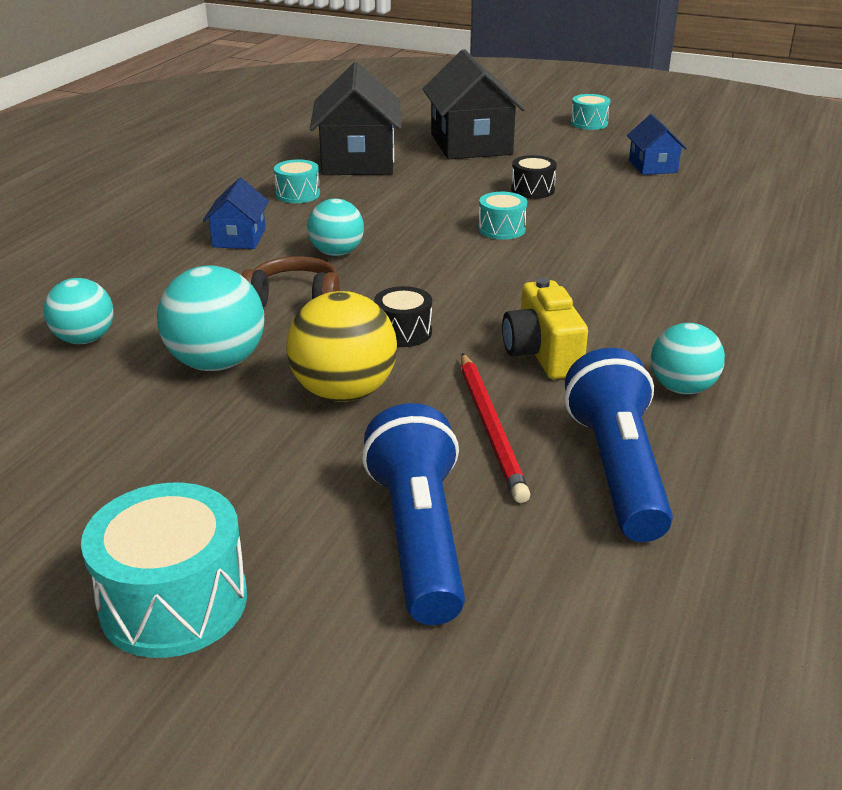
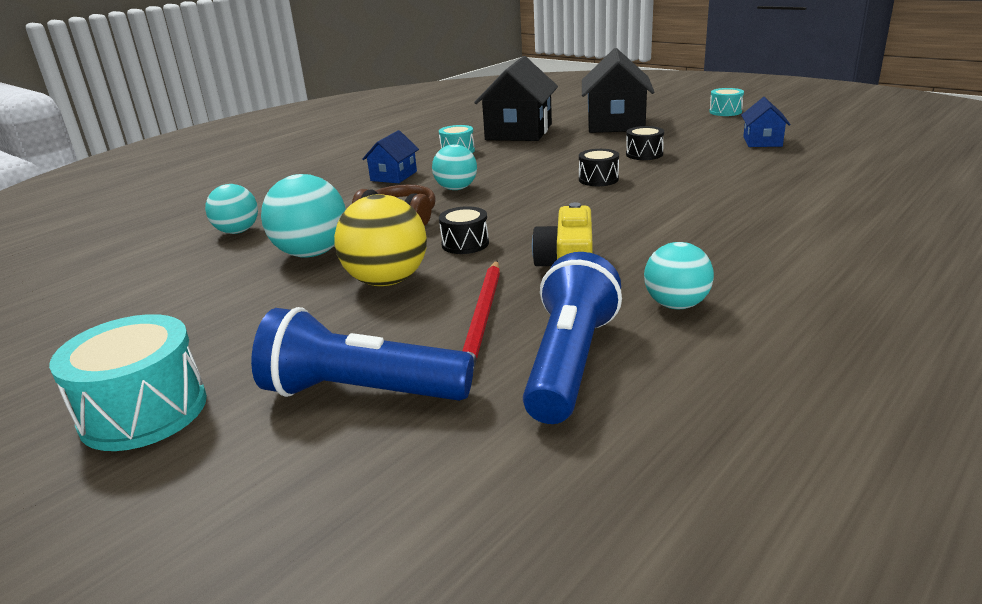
camera: 20 degrees right, 5 degrees down
(419, 537) = (361, 392): blue flashlight -> blue flashlight turned 90 degrees counterclockwise
(501, 229) = (598, 179): turquoise drum -> black drum

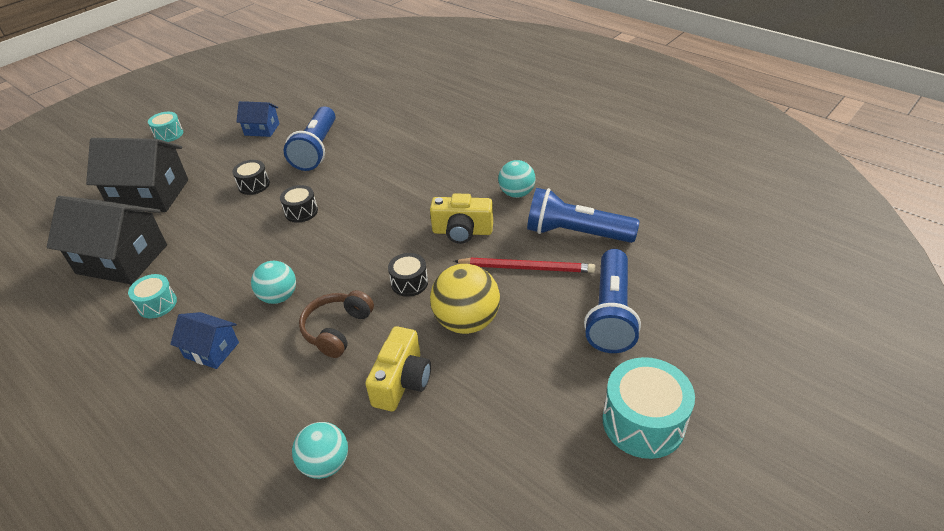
camera: 90 degrees left, 15 degrees up
(312, 253) = (402, 382): turquoise ball -> yellow camera
(732, 170) = (316, 150): none -> blue flashlight

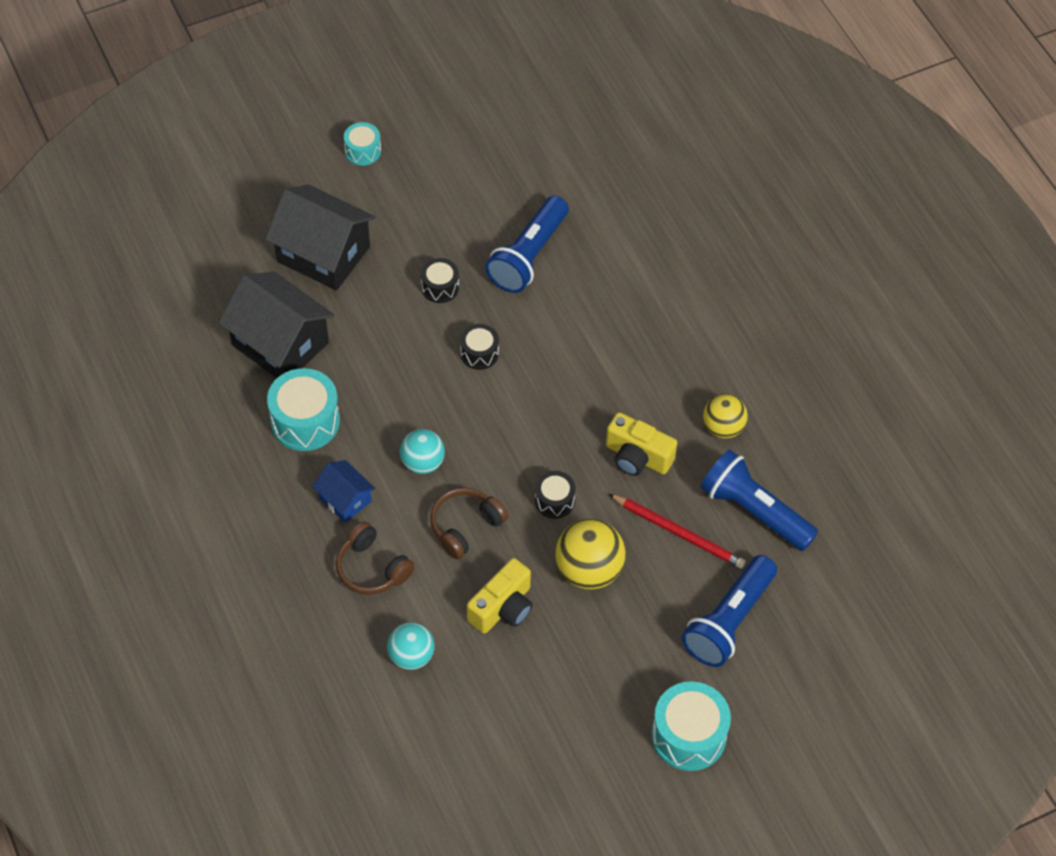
camera: 20 degrees right, 15 degrees up
(157, 304) = (305, 421): turquoise drum -> turquoise drum, size x1.76
(256, 397) = (372, 568): none -> brown headphones
(262, 129) = (475, 189): blue house -> none
(516, 193) = (723, 427): turquoise ball -> yellow ball

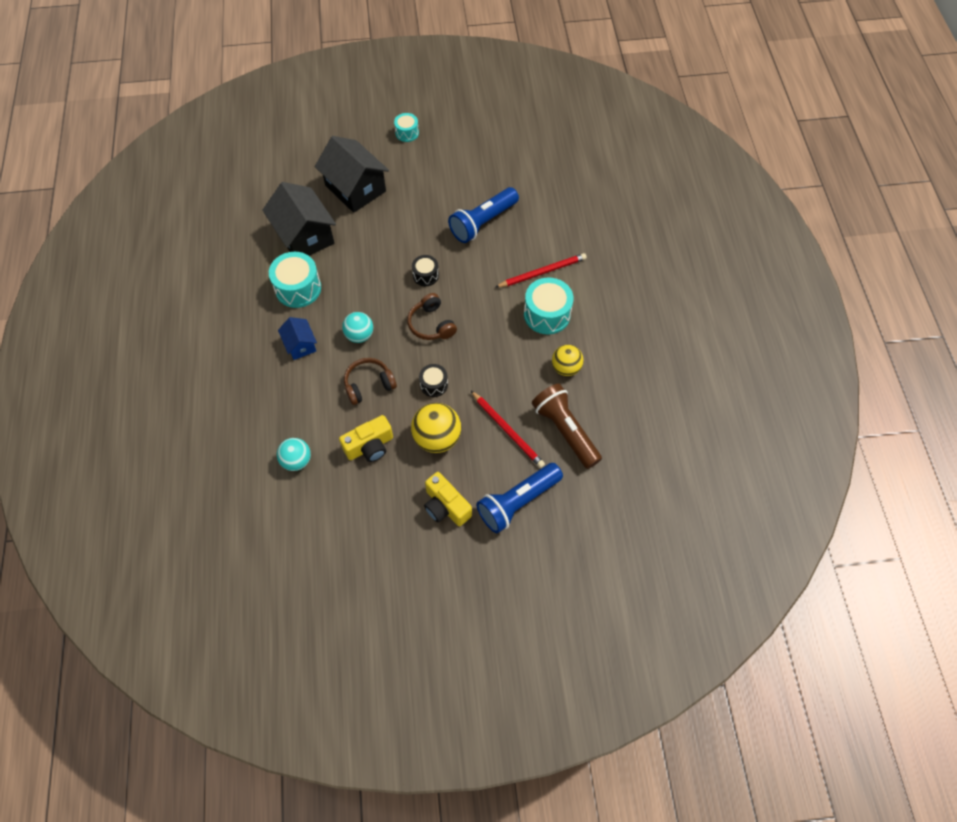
camera: 20 degrees right, 5 degrees up
(372, 568) = (297, 394): brown headphones -> brown headphones (431, 324)
(440, 287) = (418, 227): black drum -> none
(637, 457) = (500, 371): yellow camera -> yellow camera (446, 506)
(640, 304) = (542, 272): none -> red pencil
(688, 736) = (457, 575): turquoise drum -> turquoise drum (547, 314)
(754, 511) = (565, 430): blue flashlight -> brown flashlight

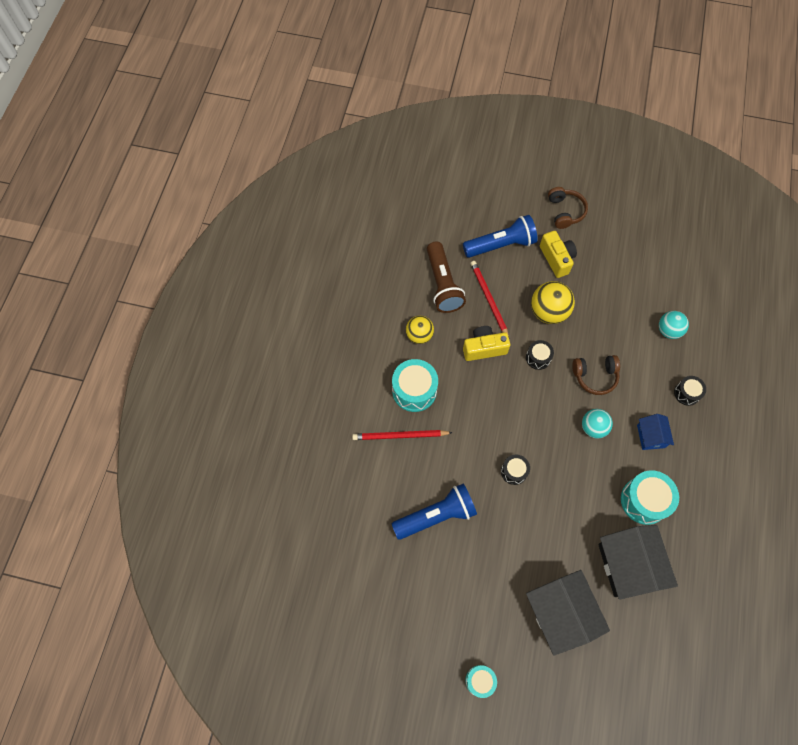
camera: 160 degrees left, 5 degrees up
(268, 398) = (686, 393): none -> black drum
(370, 446) = (605, 323): yellow camera -> yellow camera (484, 348)
(431, 324) = (523, 416): brown headphones -> brown headphones (565, 211)

